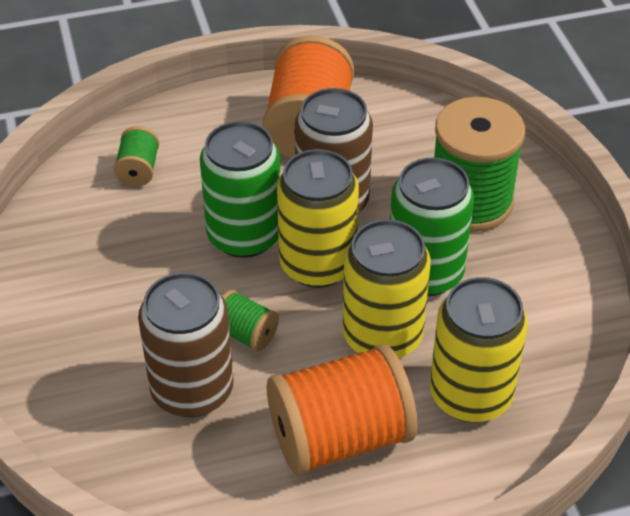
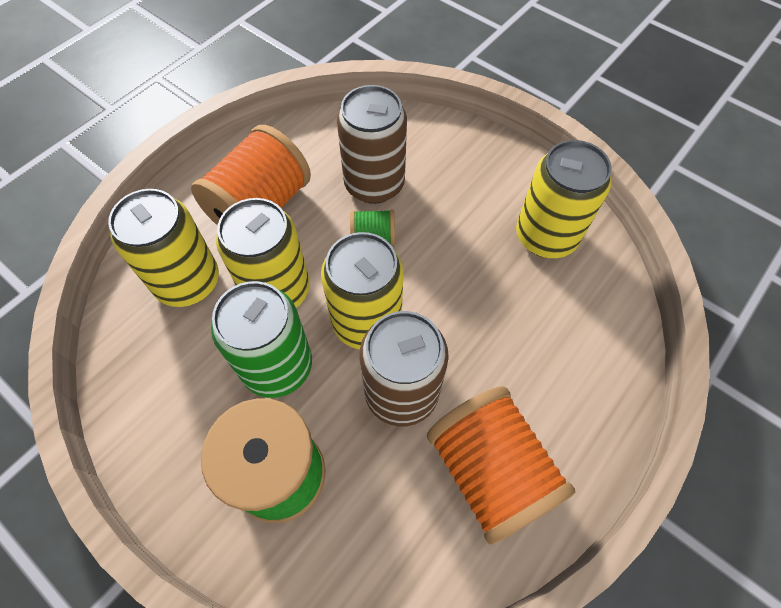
camera: 145 degrees right, 15 degrees up
(81, 243) = (546, 236): none -> yellow can
(138, 170) = (578, 323): green spool -> none
(244, 236) = (442, 313): green can -> none

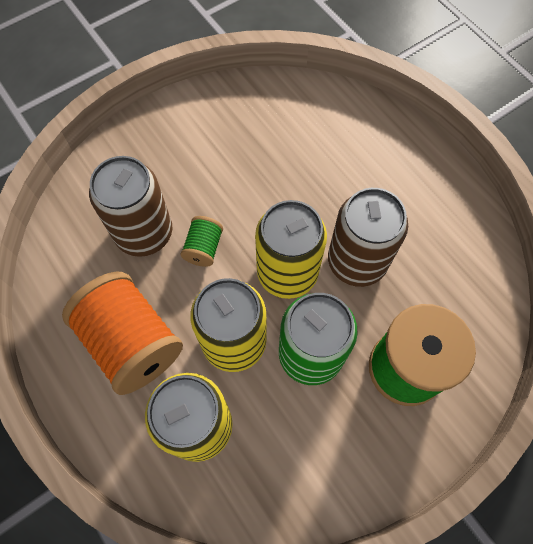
camera: 75 degrees left, 5 degrees up
(490, 471) = (429, 218): orange spool -> none
(546, 236) = (246, 119): yellow can -> none

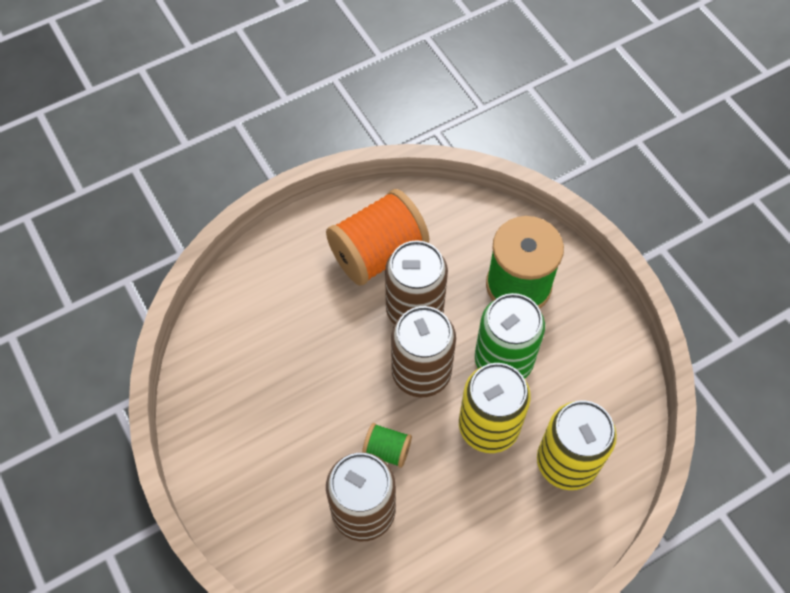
camera: 85 degrees left, 5 degrees down
(132, 342) = (484, 524): orange spool -> orange spool (378, 253)
(287, 273) = (421, 372): yellow can -> brown can

